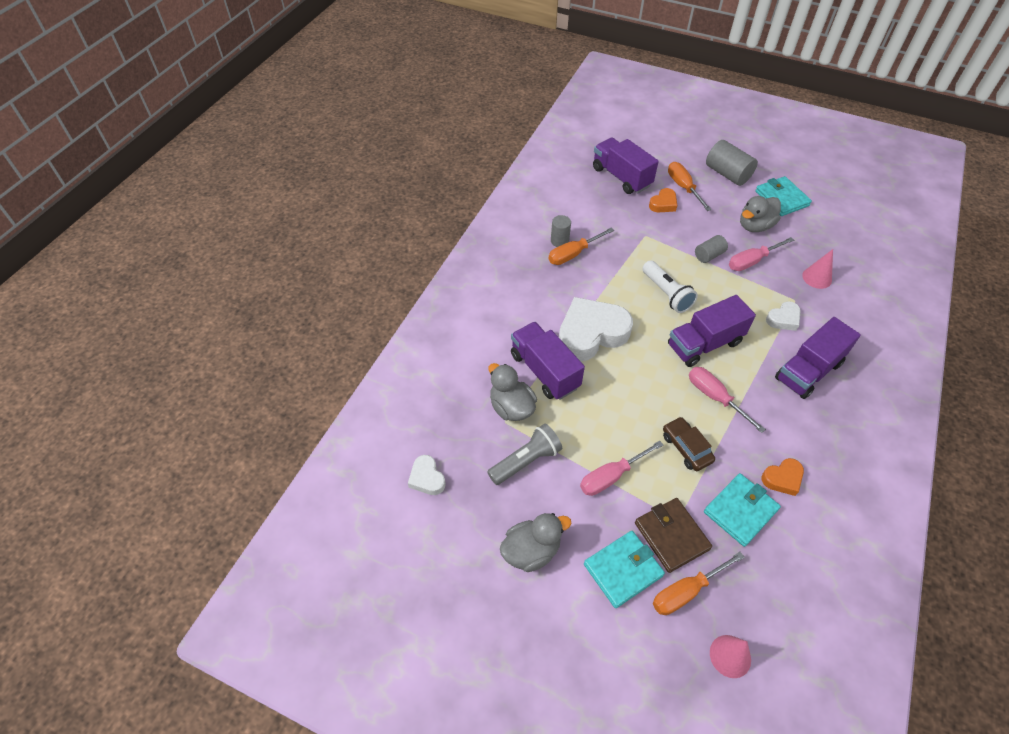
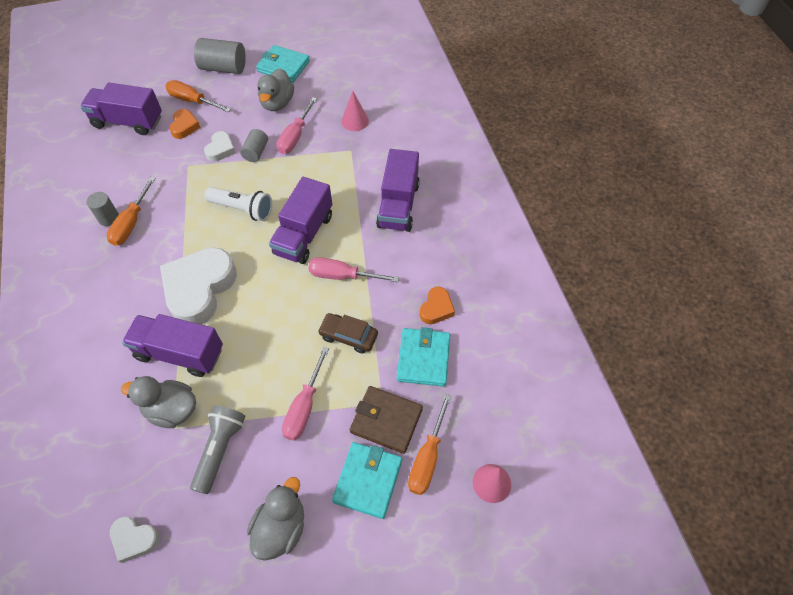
camera: 40 degrees left, 5 degrees up
(783, 319) = (352, 172): white heart -> white heart (221, 149)

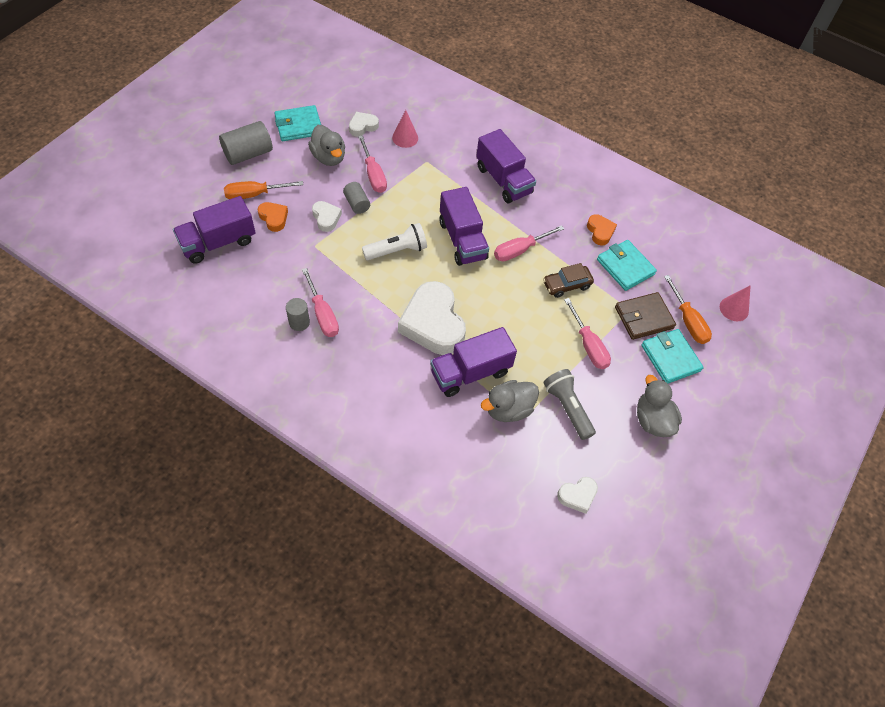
camera: 45 degrees left, 0 degrees up
(131, 223) = (323, 315): orange screwdriver -> pink screwdriver
(331, 93) = (363, 126): none -> white heart

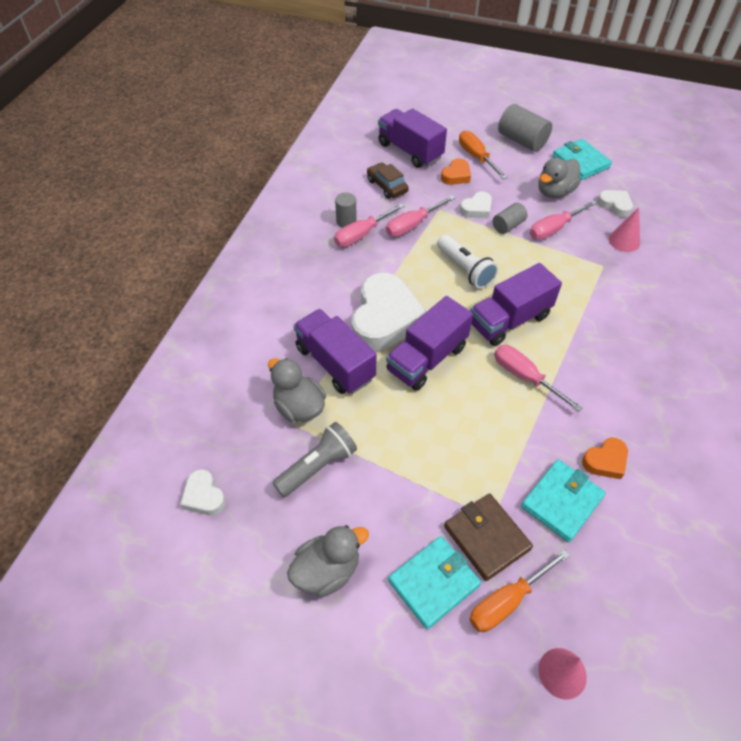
camera: 80 degrees right, 5 degrees down
(433, 323) = (385, 318): white heart -> white heart turned 135 degrees clockwise
(503, 180) = (623, 340): purple truck -> purple truck (427, 358)
(566, 285) = (497, 436): brown car -> brown car (387, 186)
(589, 346) = (414, 476): pink screwdriver -> pink screwdriver (412, 225)

